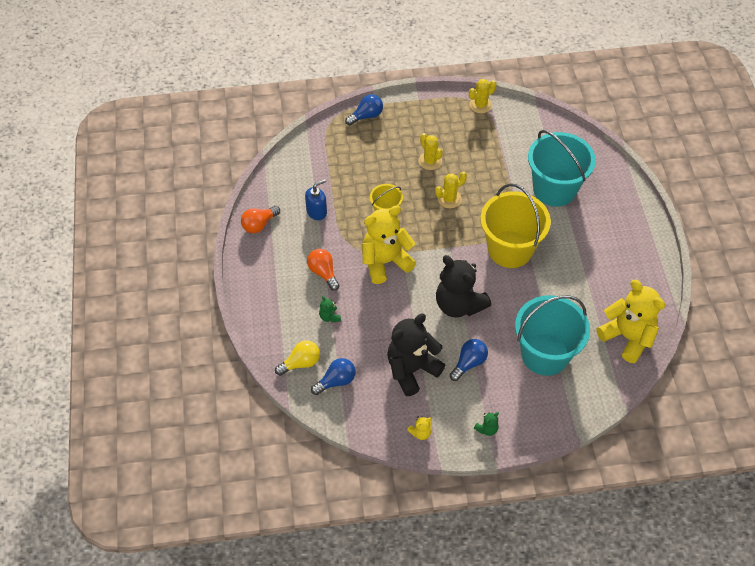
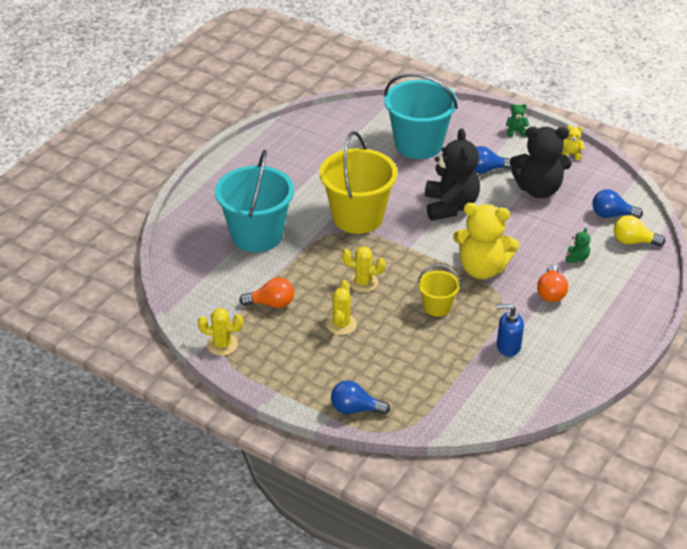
camera: 140 degrees left, 15 degrees down
(259, 224) = (581, 369): orange light bulb -> orange light bulb (271, 304)
(627, 337) = (342, 121): yellow teddy bear -> none

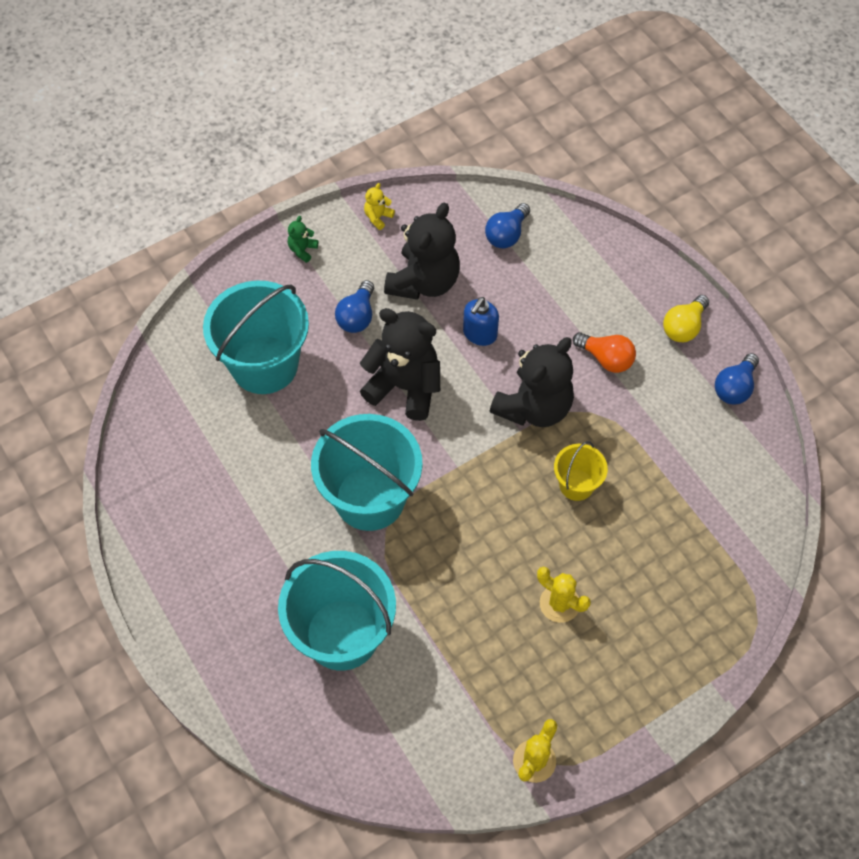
camera: 65 degrees left, 20 degrees up
(271, 304) = (485, 670): orange light bulb -> none
(355, 409) = (708, 649): blue light bulb -> blue light bulb (734, 387)
(358, 217) = (370, 498): yellow bucket -> turquoise bucket
(363, 282) = (496, 546): yellow cactus -> none
(482, 269) = (534, 407): yellow teddy bear -> black teddy bear
(508, 346) = (673, 443): blue soap dispenser -> blue soap dispenser (479, 334)
(576, 258) = (561, 305): green teddy bear -> none
(633, 241) = (561, 238): yellow light bulb -> yellow light bulb (683, 327)

